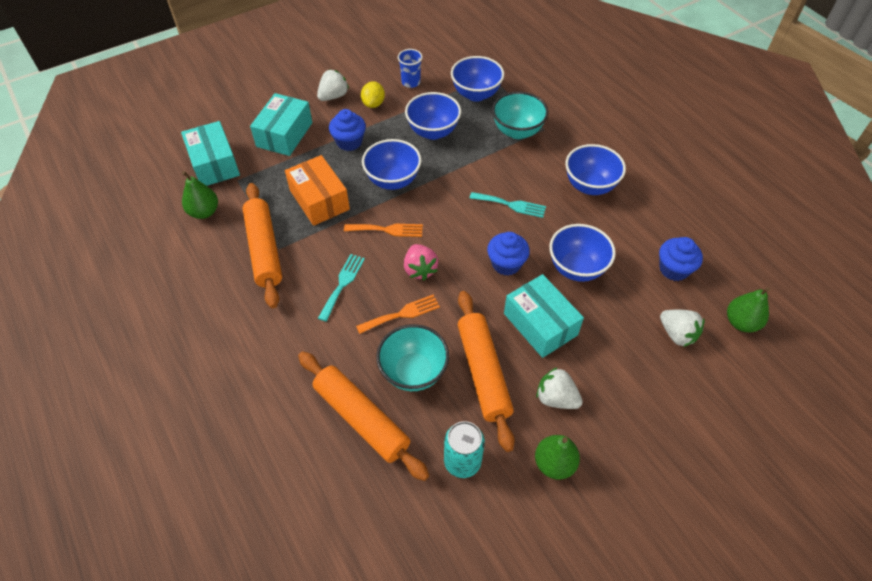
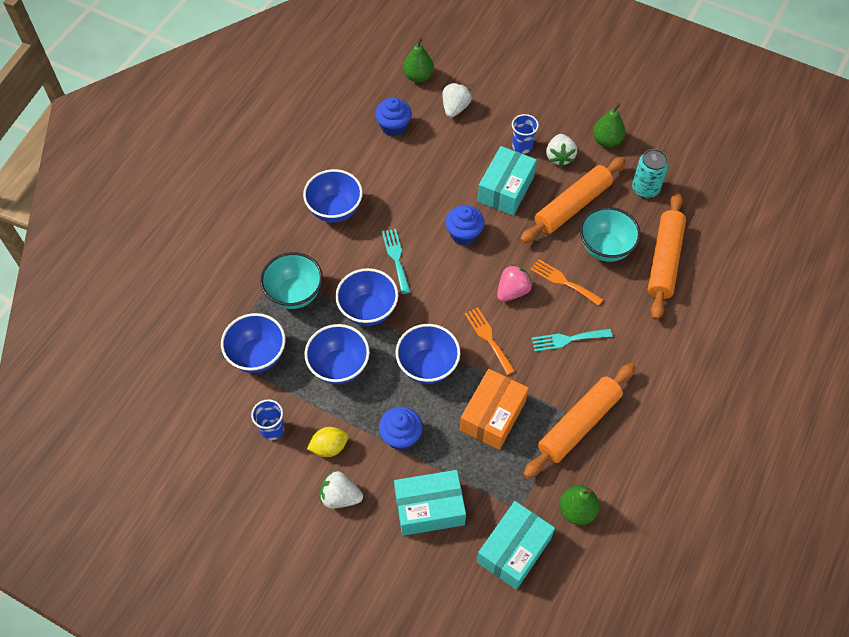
camera: 120 degrees left, 5 degrees up
(576, 268) = (435, 186): blue bowl -> blue bowl (368, 310)
(590, 370) = (522, 146): none -> blue cup

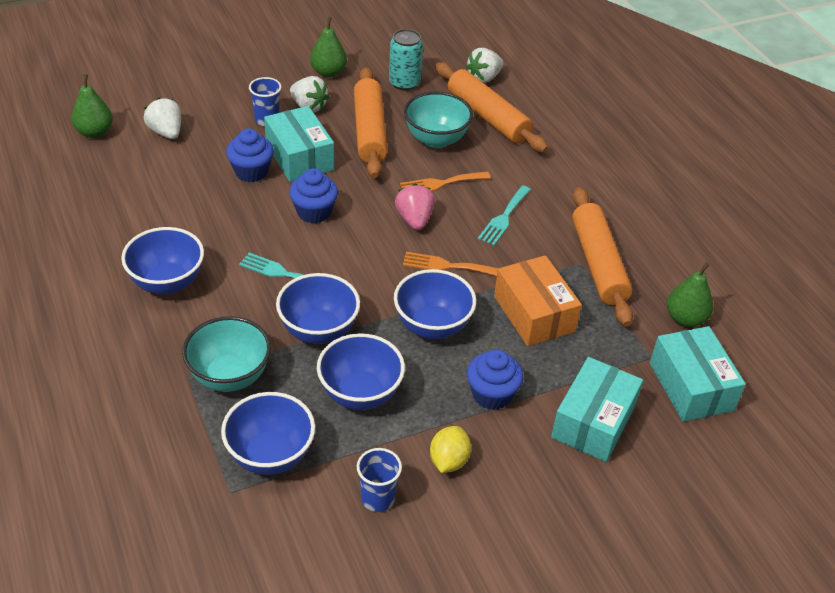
camera: 55 degrees left, 15 degrees down
(340, 496) = (517, 487): white strawberry -> white strawberry (484, 78)
(393, 127) = (127, 182): blue cupcake -> blue cupcake (251, 172)

